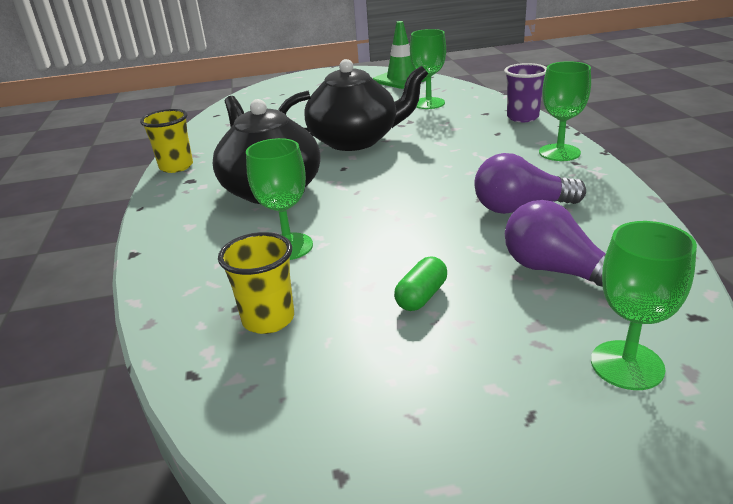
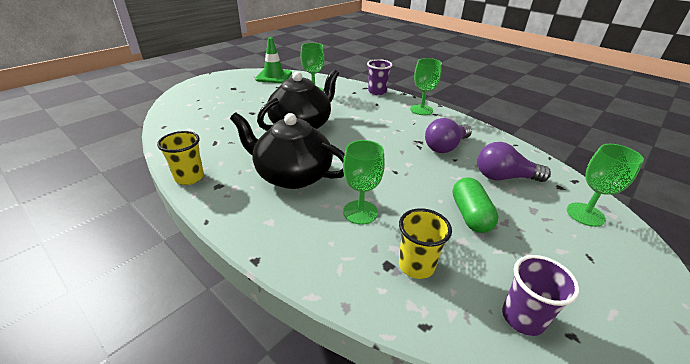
camera: 40 degrees left, 5 degrees up
(307, 424) = (522, 318): none -> purple cup
(421, 296) = (470, 215): green capsule -> green capsule, size x1.51

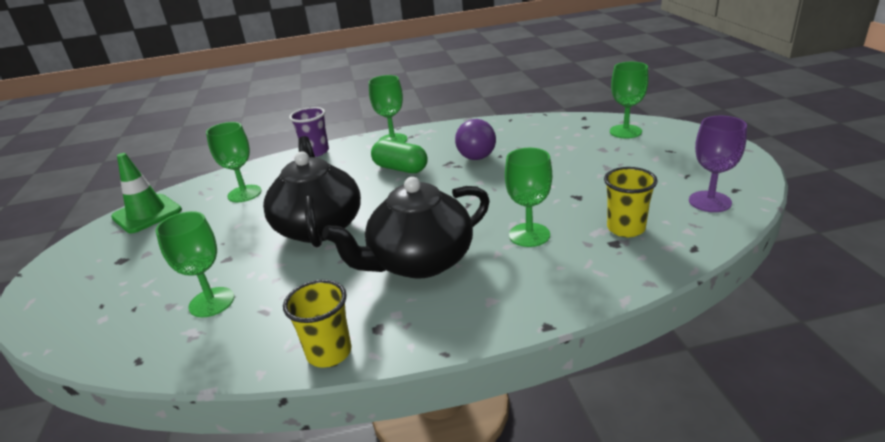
camera: 50 degrees left, 5 degrees down
(214, 125) = (211, 302): none -> green goblet
(470, 215) = (584, 179): green capsule -> green capsule (400, 168)
(504, 177) = (550, 143): purple light bulb -> none
(522, 318) = (710, 201): purple cup -> purple goblet

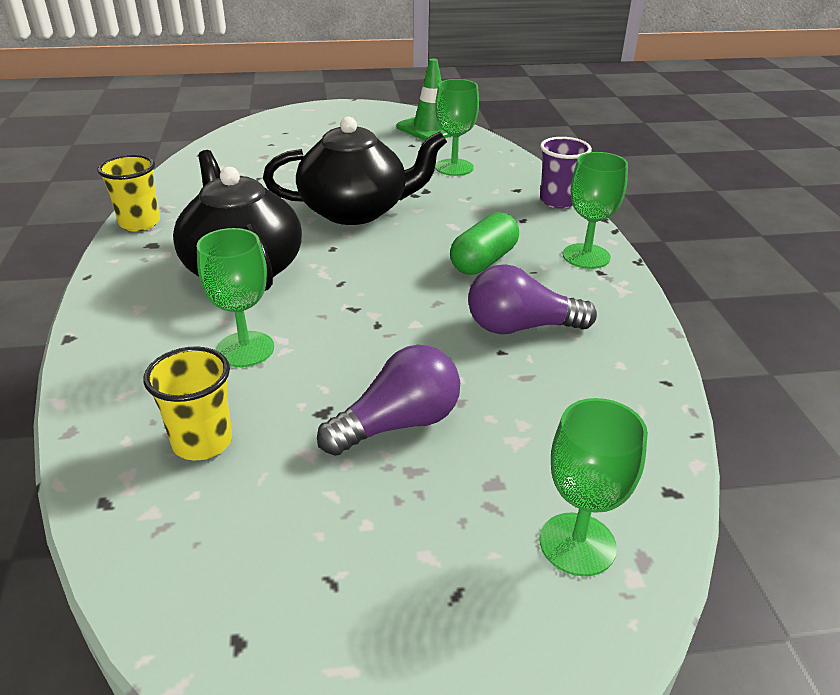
camera: 90 degrees right, 5 degrees up
(211, 302) = (254, 171): green goblet -> none
(575, 174) = (398, 424): none -> purple light bulb
(710, 201) = (216, 578): purple goblet -> none

